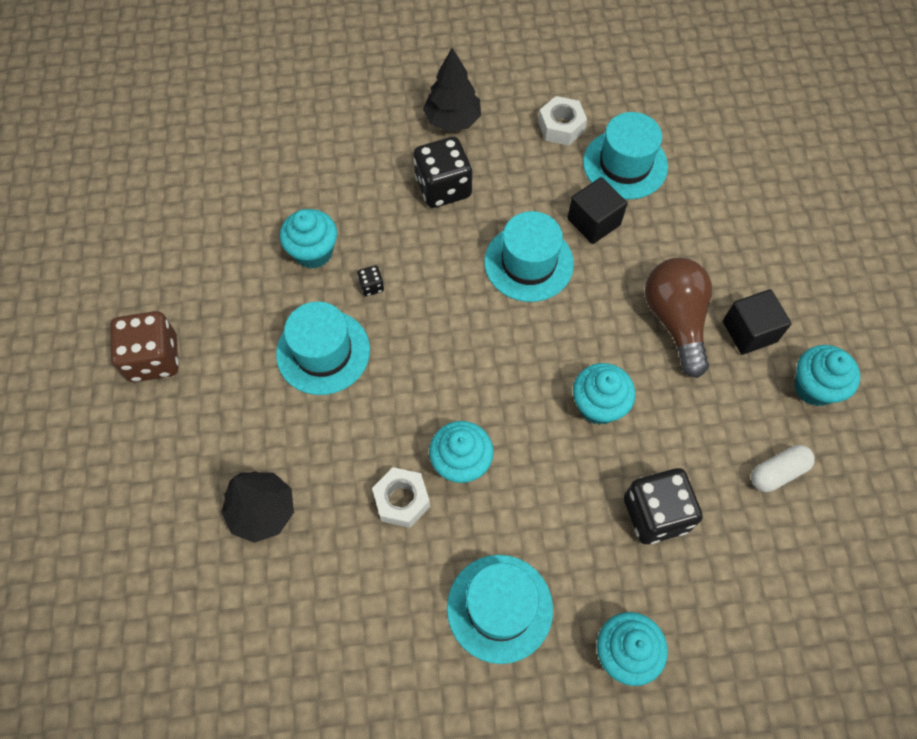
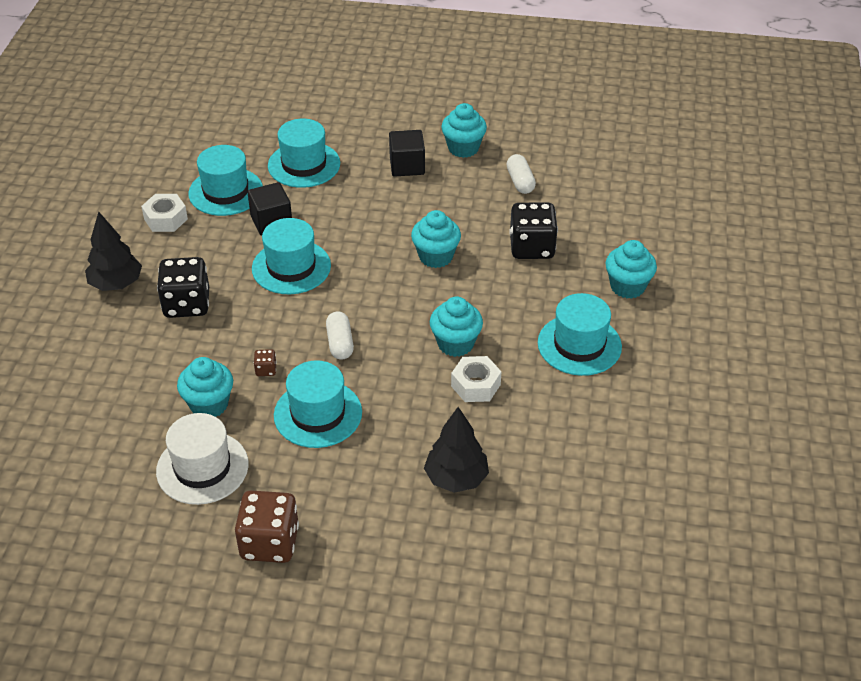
camera: 75 degrees left, 20 degrees down
(233, 273) = (202, 468): none -> white hat
(371, 286) = (266, 370): black dice -> brown dice
(428, 344) = (340, 343): none -> white capsule
(675, 320) = (381, 200): brown light bulb -> none
(703, 223) = (304, 165): none -> turquoise hat

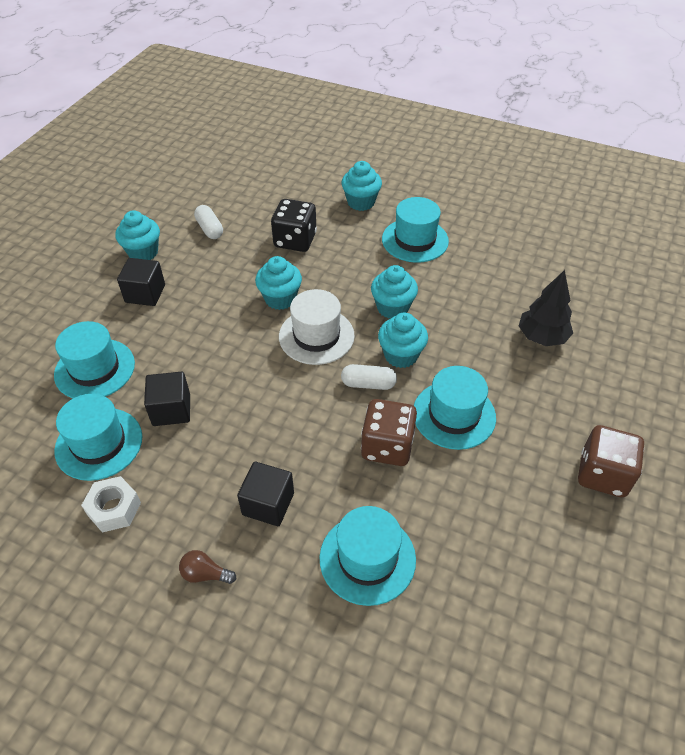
camera: 75 degrees left, 5 degrees up
(116, 284) = (205, 574): black tree -> brown light bulb
(187, 304) = (268, 504): black dice -> black cube
(202, 468) = (507, 518): white hat -> white hat (316, 336)
(209, 404) = (423, 501): turquoise cupcake -> turquoise cupcake (401, 355)
(266, 370) = (387, 446): brown dice -> brown dice, size x2.32
(291, 267) = (249, 404): turquoise hat -> turquoise hat (367, 558)
(475, 385) = (443, 305): white nut -> none
(520, 182) = (210, 229): white capsule -> white capsule turned 60 degrees clockwise

